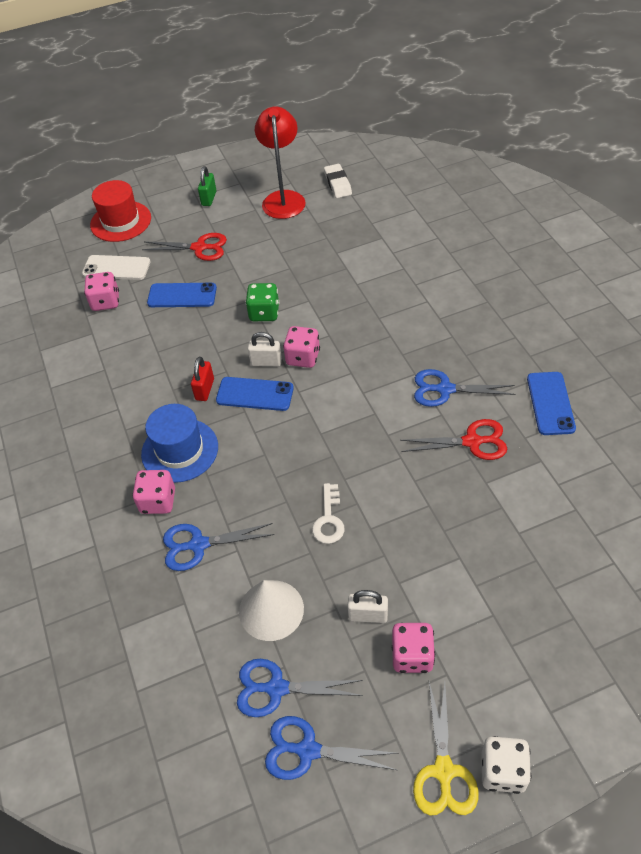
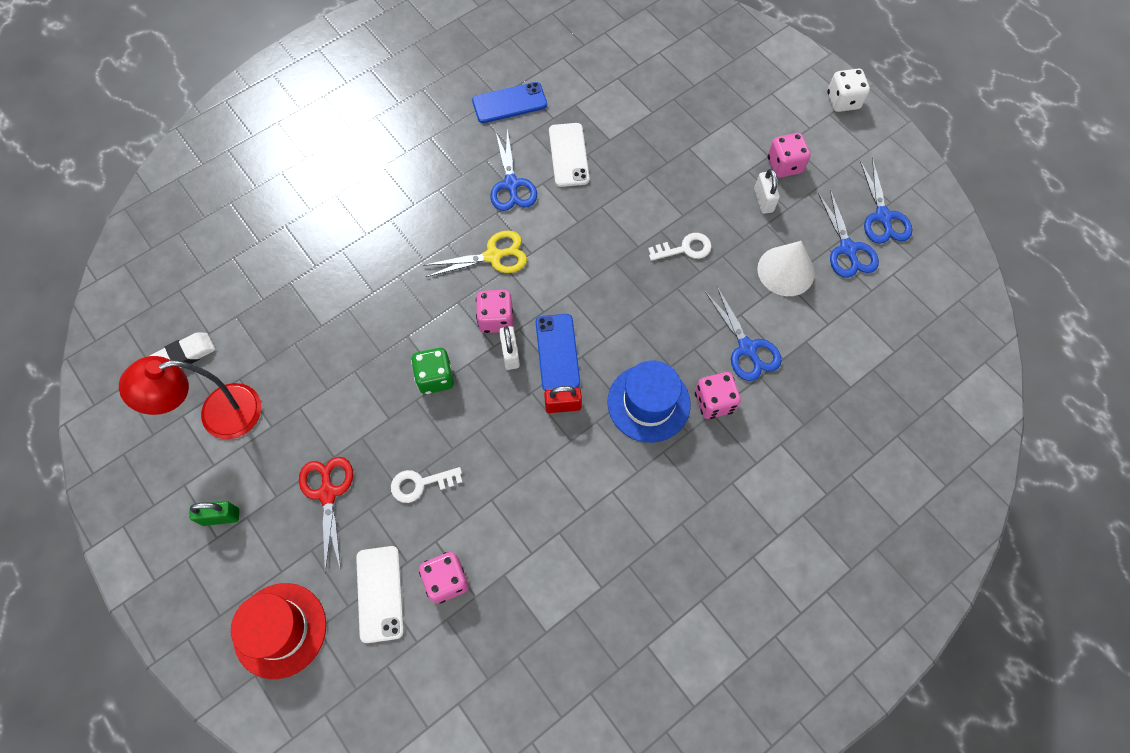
camera: 110 degrees left, 15 degrees up
(182, 295) = (420, 484): blue phone -> white key
(443, 771) = (858, 133): yellow scissors -> yellow scissors (493, 256)
(472, 442) = (568, 155): red scissors -> white phone

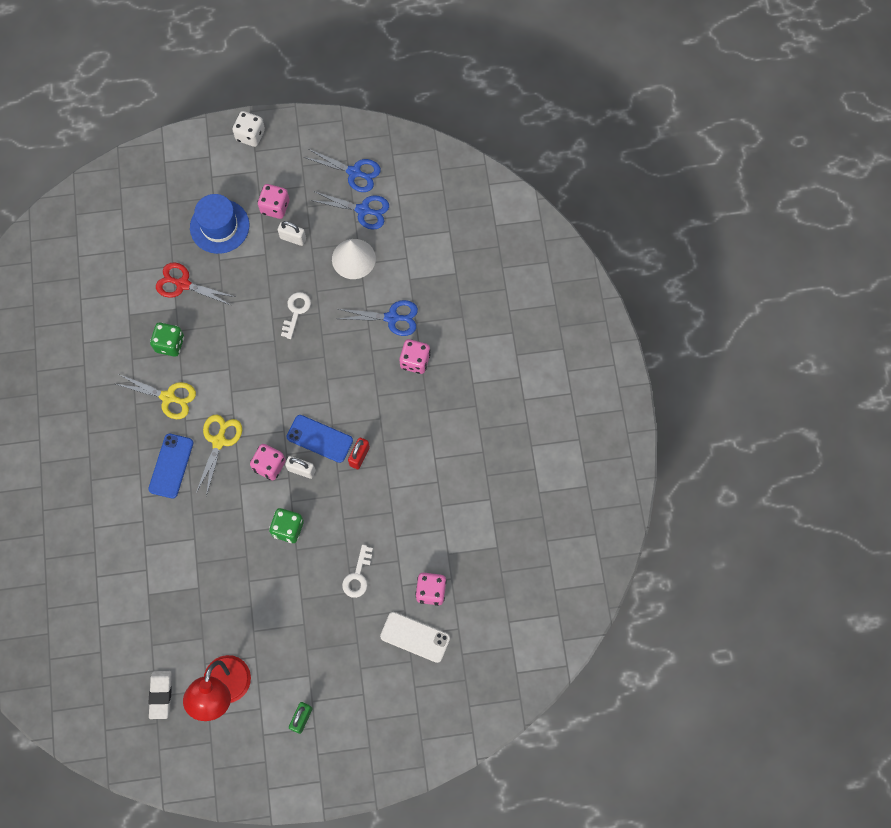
camera: 60 degrees left, 5 degrees up
(280, 630) = (401, 711): red hat -> none
(328, 493) = (328, 639): red scissors -> red scissors (183, 284)
(509, 103) = (96, 360): blue phone -> blue phone (171, 466)
(511, 184) = (168, 397): blue scissors -> yellow scissors
(568, 155) = (170, 344): white phone -> green dice
(648, 403) = (391, 401): blue hat -> blue hat (219, 226)

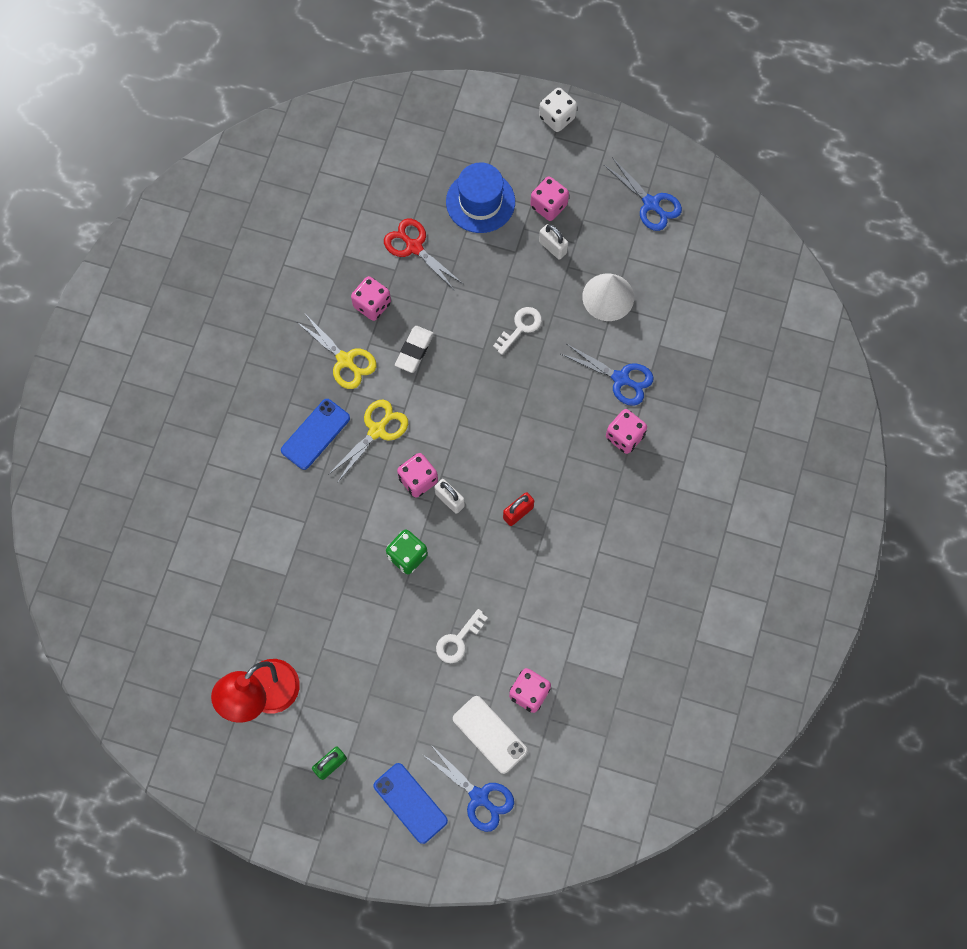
camera: 25 degrees right, 0 degrees up
(161, 695) = (197, 670): white eraser -> white eraser (414, 351)
(170, 344) = (372, 305): green dice -> pink dice
(319, 439) = (484, 475): blue phone -> blue phone (410, 803)
(363, 210) = (642, 249): blue scissors -> blue scissors (479, 797)

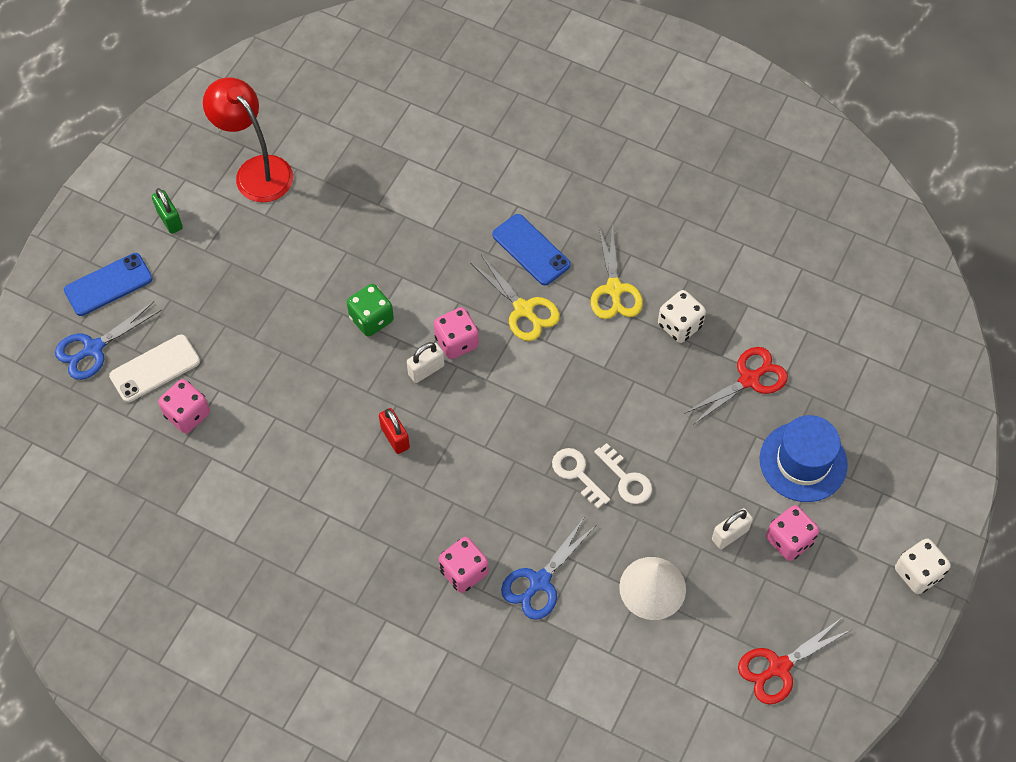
camera: 100 degrees right, 10 degrees down
(345, 360) = (614, 289): yellow scissors -> yellow scissors turned 60 degrees counterclockwise
(372, 305) = (679, 325): pink dice -> white dice
(414, 351) = (614, 360): white eraser -> none
(458, 640) = (264, 354): white key -> white key (577, 474)
(651, 204) = (779, 667): blue scissors -> red scissors

